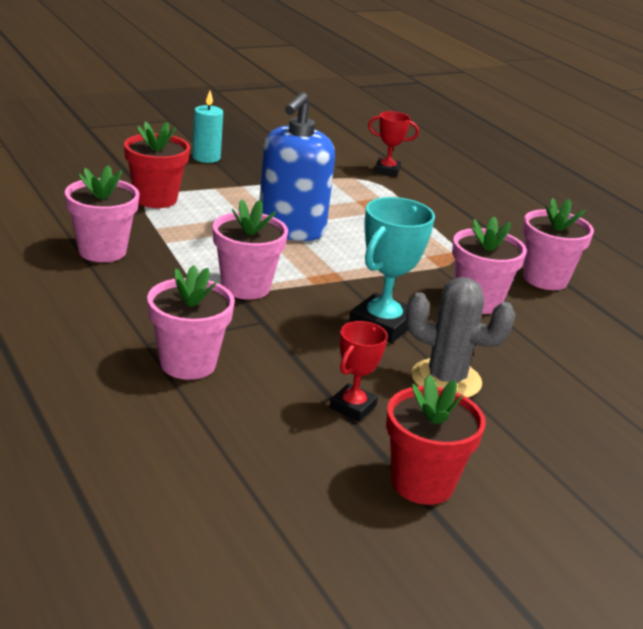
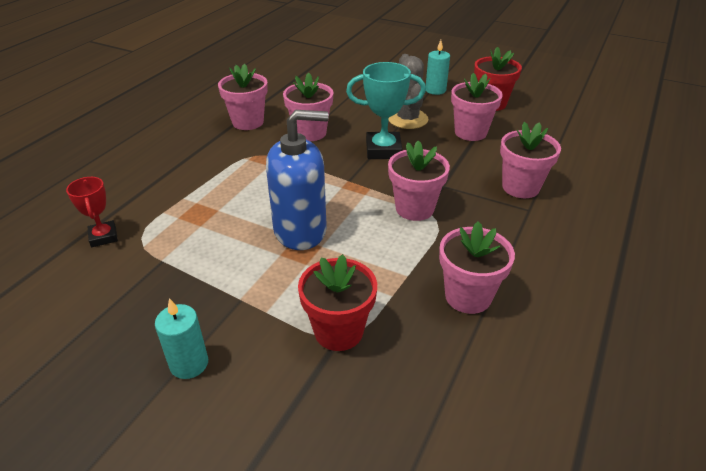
camera: 120 degrees left, 10 degrees up
(353, 407) = (470, 132): red trophy -> pink flower pot
(526, 456) = (435, 90): none -> turquoise candle

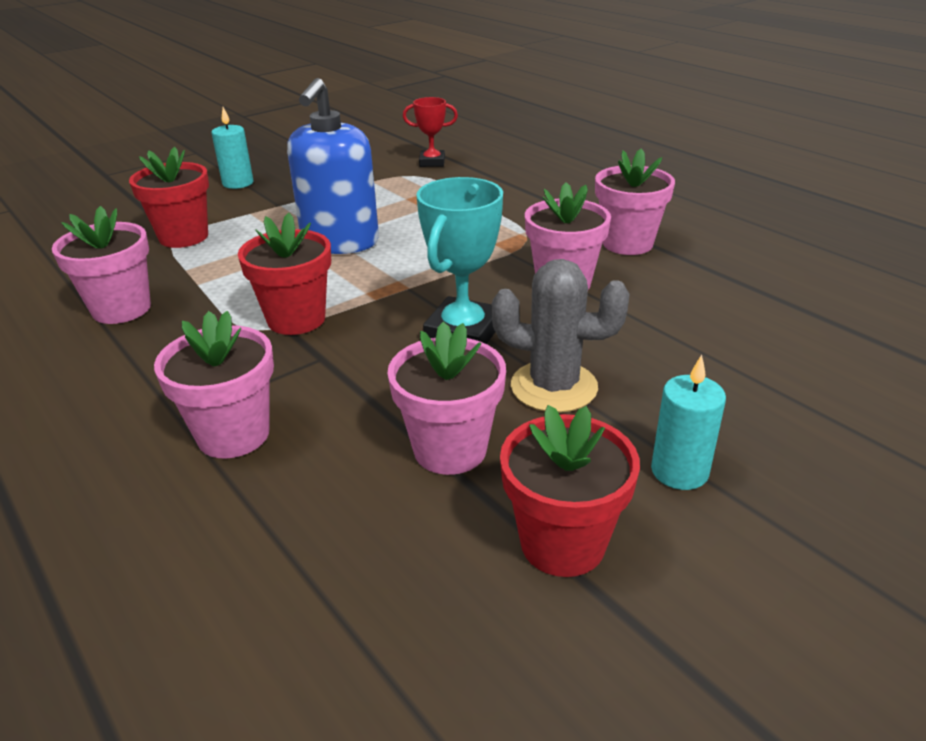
camera: 115 degrees right, 5 degrees down
(414, 208) = (296, 319): pink flower pot -> red flower pot

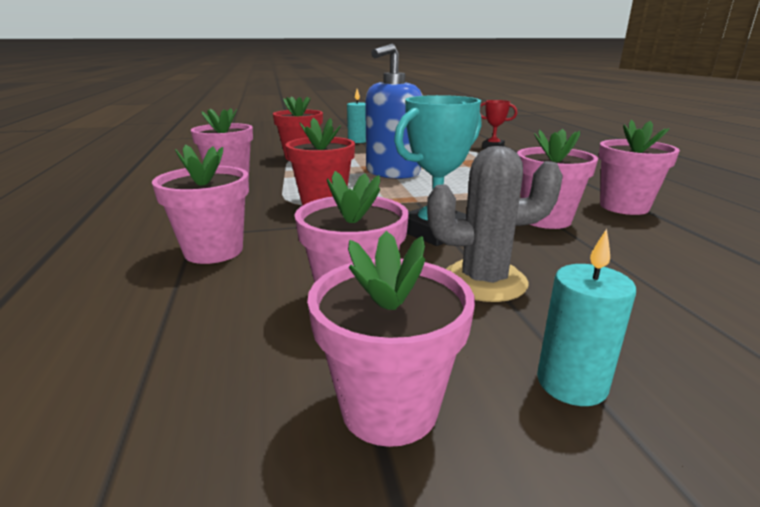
camera: 25 degrees right, 10 degrees down
(554, 387) = (484, 281): grey cactus -> grey cactus turned 45 degrees counterclockwise
(562, 543) = (389, 408): red flower pot -> pink flower pot

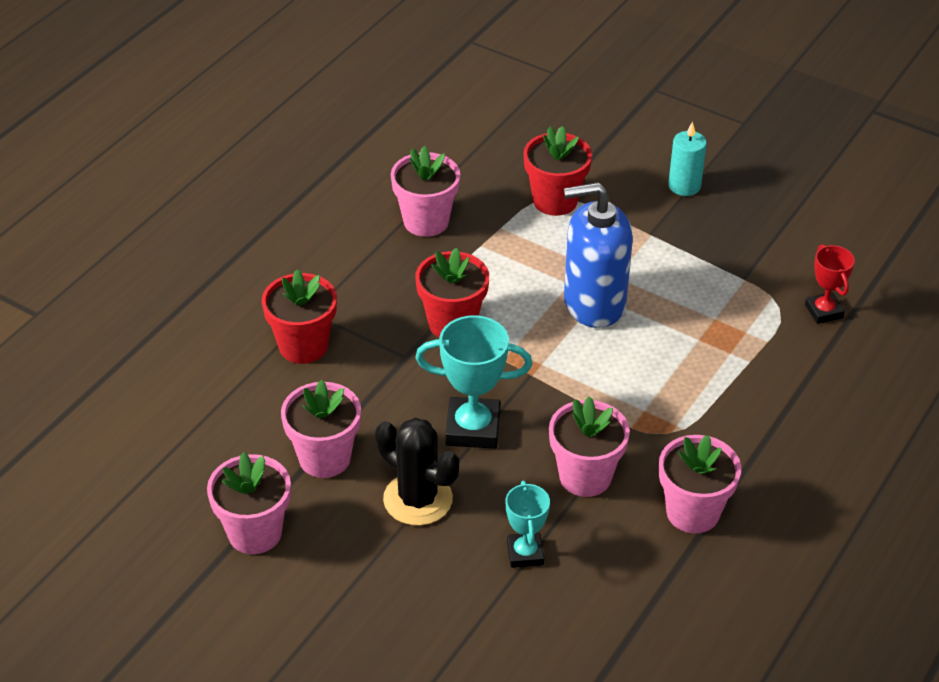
camera: 45 degrees right, 20 degrees up
(213, 251) = (303, 346): pink flower pot -> red flower pot
(484, 281) = (418, 499): grey cactus -> black cactus
(571, 383) = (342, 584): turquoise candle -> none
(616, 266) = (525, 553): none -> turquoise trophy

